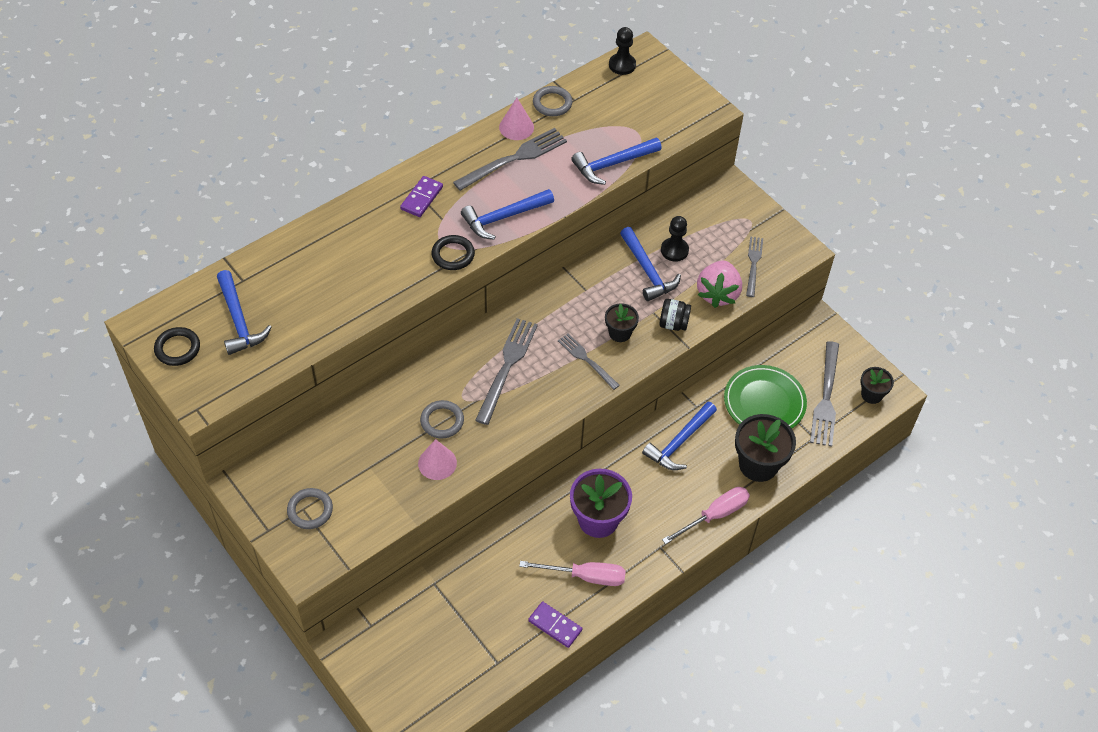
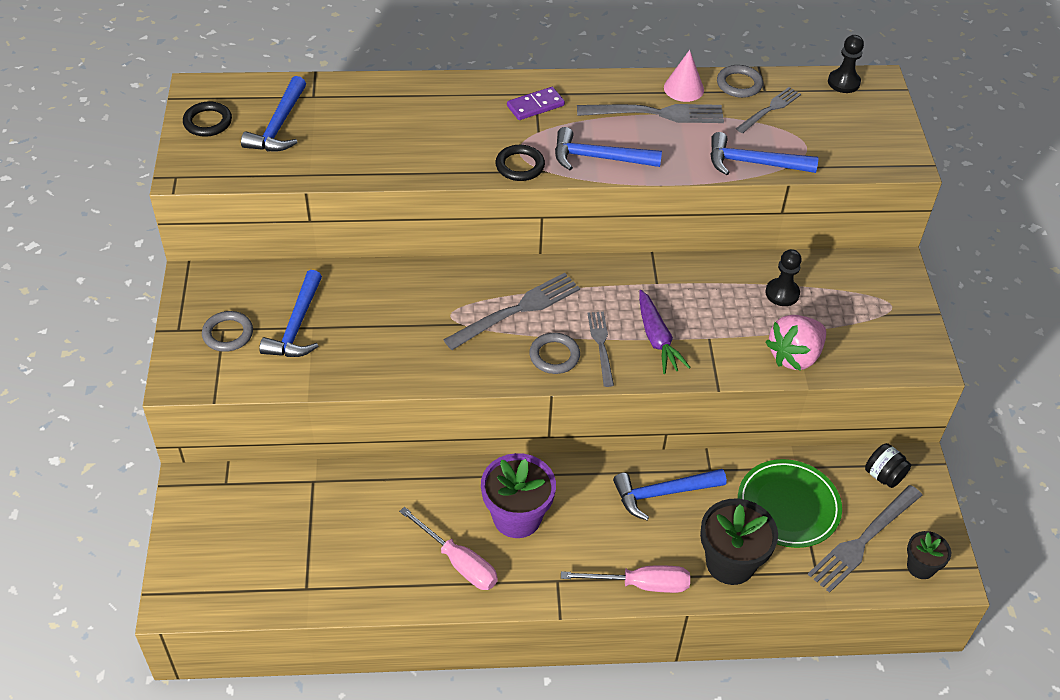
camera: 35 degrees right, 5 degrees down
(437, 463) = (375, 358): pink cone -> none
(442, 421) = (413, 324): grey ring -> grey ring (554, 356)
(555, 625) = (389, 589): purple domino -> none
(620, 333) = (657, 339): black flower pot -> purple carrot
(648, 271) = (736, 298): blue hammer -> blue hammer (297, 326)
(673, 324) = (721, 359): black jar -> black jar (883, 475)
(753, 263) = (860, 348): grey fork -> grey fork (770, 109)

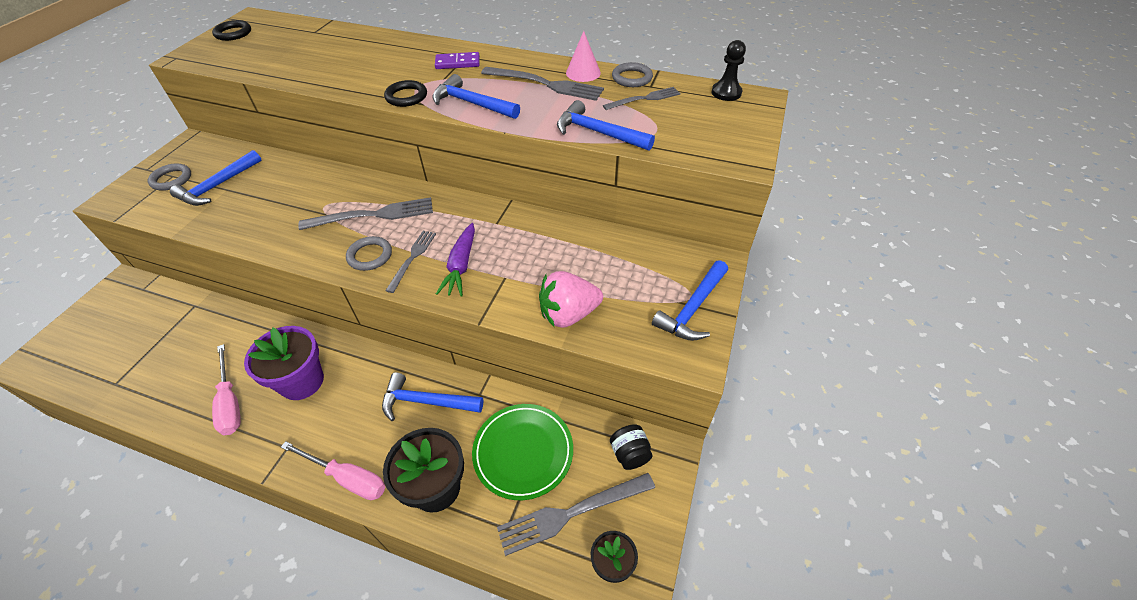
camera: 25 degrees right, 0 degrees up
(279, 126) = (273, 43): blue hammer -> blue hammer (692, 309)
(782, 293) = (595, 258): black pawn -> none

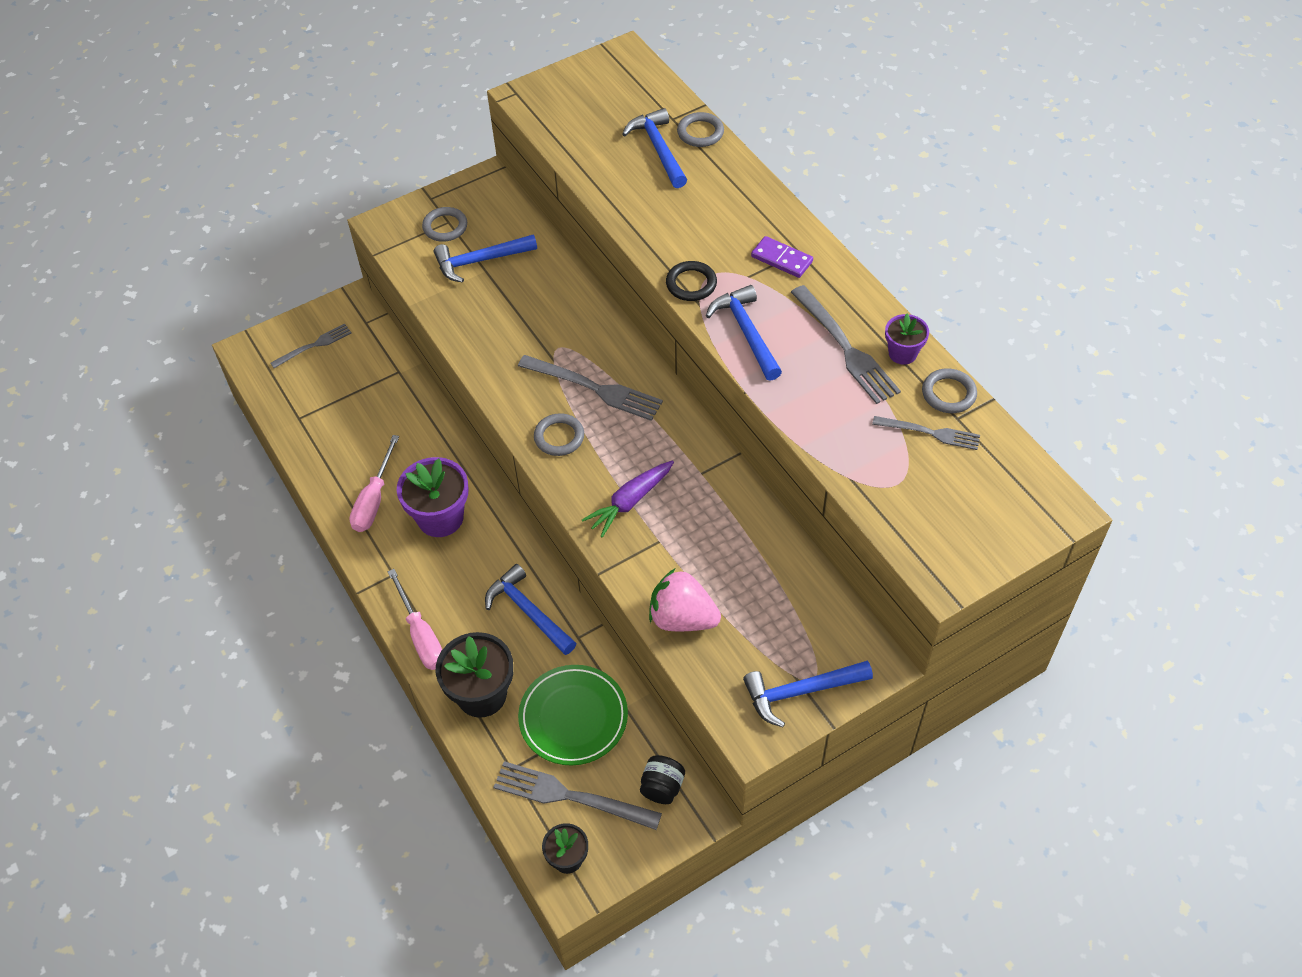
camera: 40 degrees right, 5 degrees up
(233, 33) = (590, 77): black ring -> none
(341, 31) = (700, 132): none -> grey ring
(412, 257) = (594, 464): grey fork -> grey fork (315, 345)
(583, 73) = (902, 353): pink cone -> purple flower pot
(598, 132) = (834, 450): blue hammer -> blue hammer (658, 149)
(726, 93) = (1032, 479): black pawn -> none

